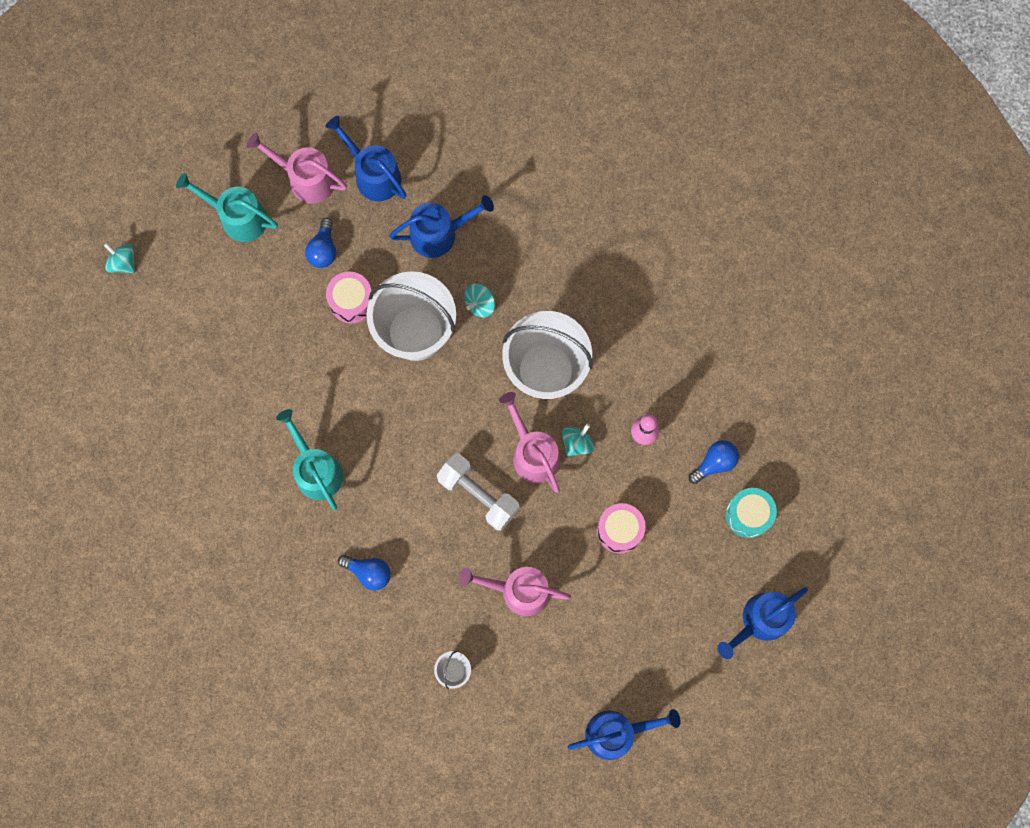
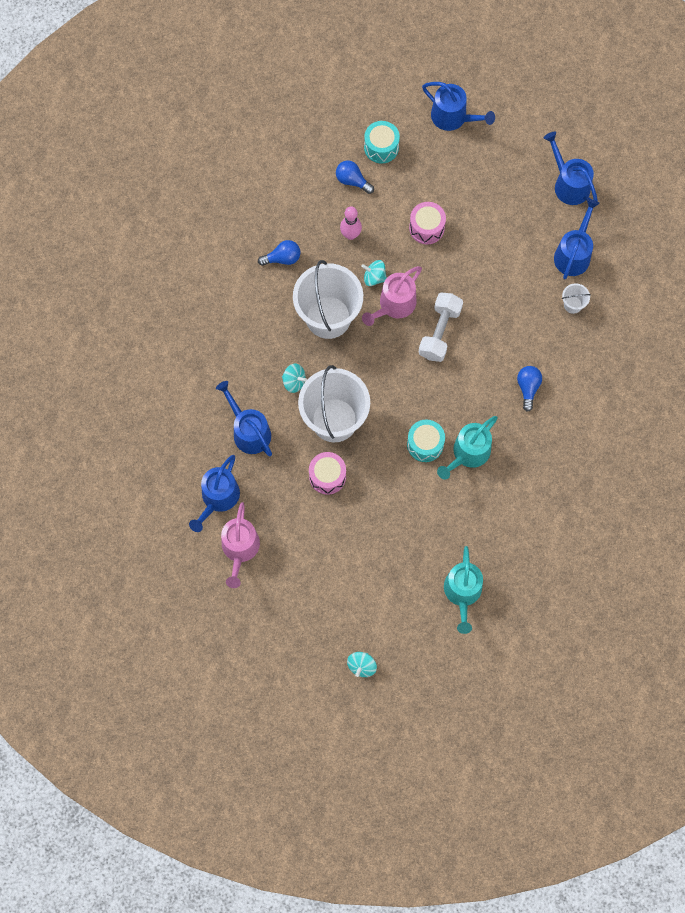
camera: 110 degrees left, 5 degrees down
(238, 217) = (291, 590): turquoise watering can -> turquoise watering can (462, 592)
(323, 249) = (293, 513): blue light bulb -> blue light bulb (282, 258)
(346, 425) = (425, 444): none -> turquoise drum
(519, 590) = (498, 280): pink watering can -> none
(520, 699) = (573, 254): none -> blue watering can

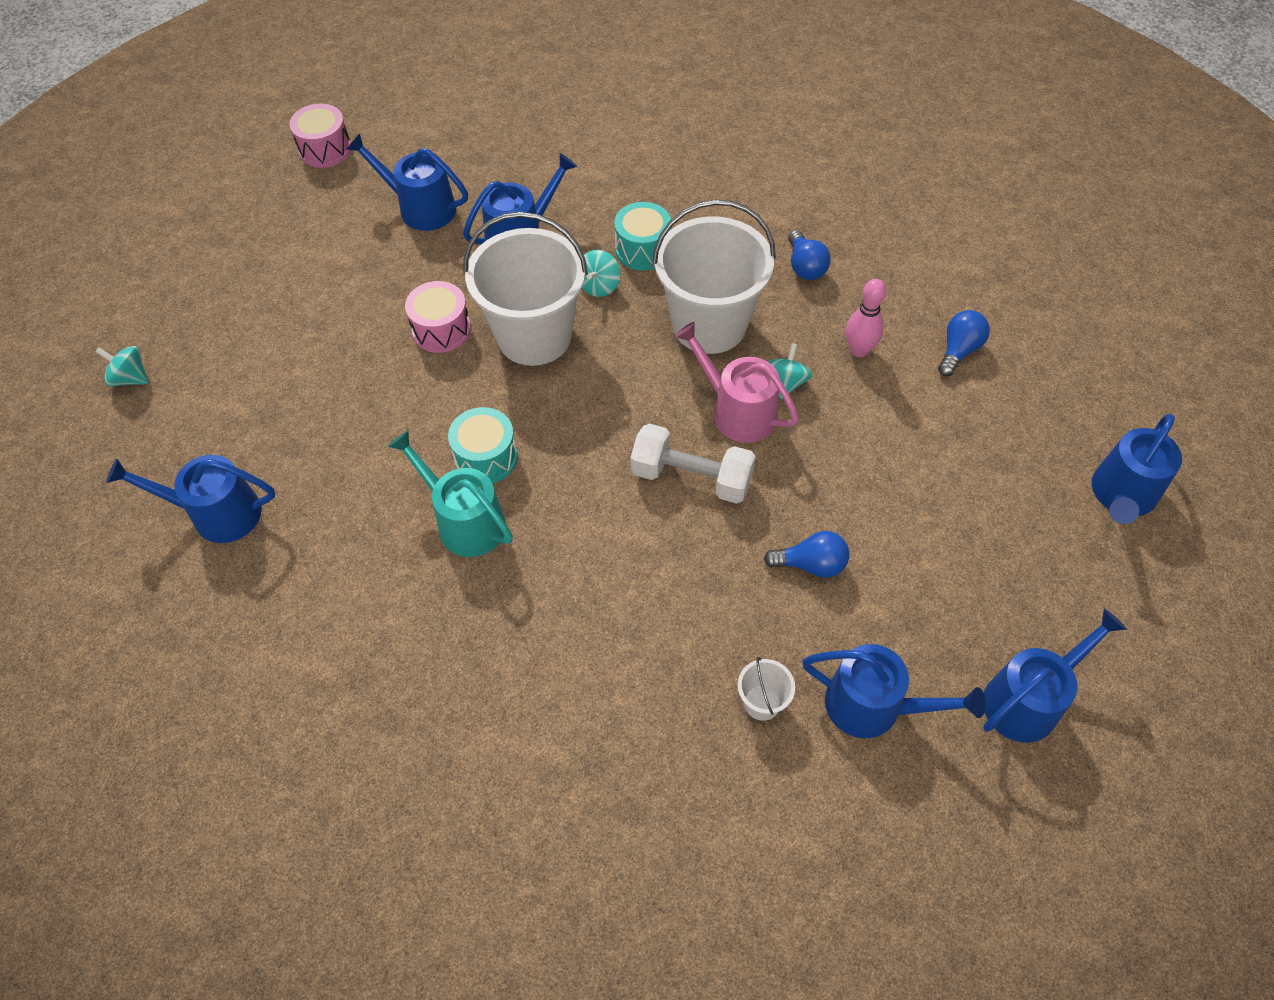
camera: 90 degrees right, 15 degrees down
(240, 549) = (341, 233): pink watering can -> none
(381, 147) = (1031, 389): turquoise drum -> turquoise drum (643, 249)
(426, 228) = (889, 456): pink drum -> pink drum (325, 149)
(462, 592) = (217, 513): turquoise watering can -> blue watering can
(528, 388) = (586, 619): blue light bulb -> blue light bulb (811, 564)

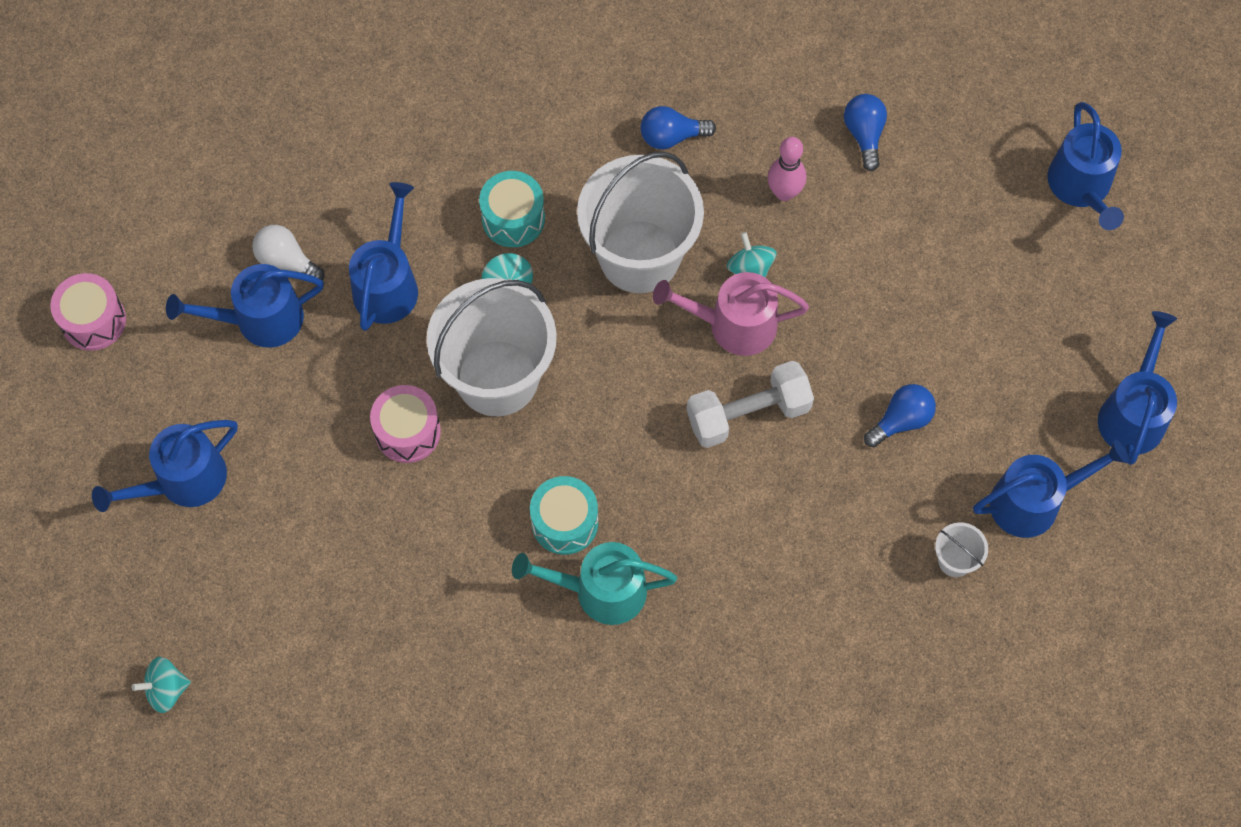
camera: 40 degrees left, 10 degrees up
(217, 513) = (385, 744): blue watering can -> blue watering can (183, 481)
(472, 186) = (286, 261): none -> white light bulb
(805, 266) = (671, 136): blue light bulb -> blue light bulb turned 135 degrees clockwise

